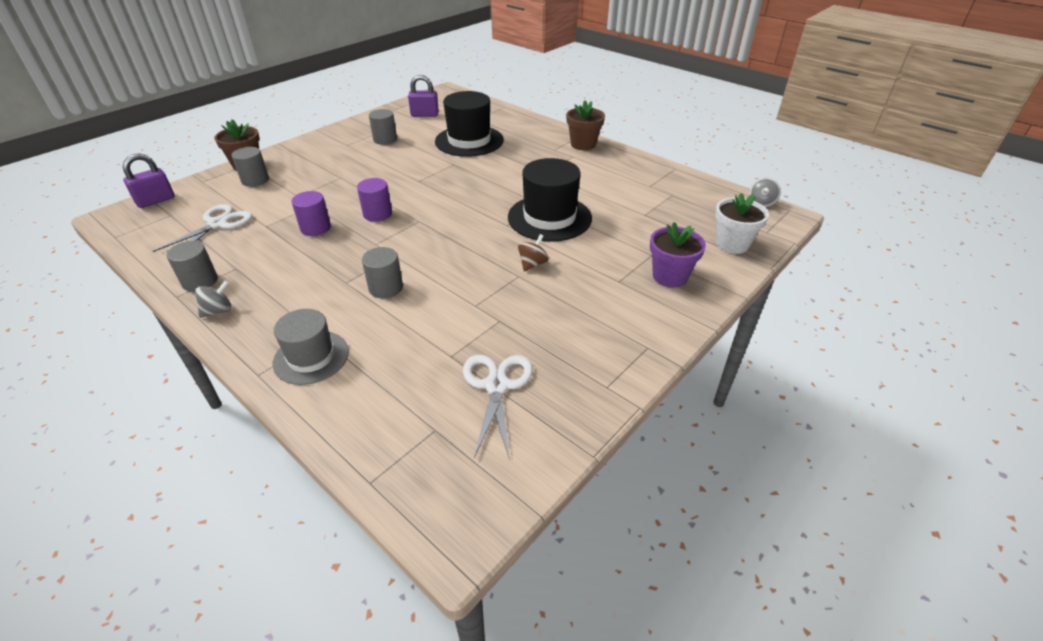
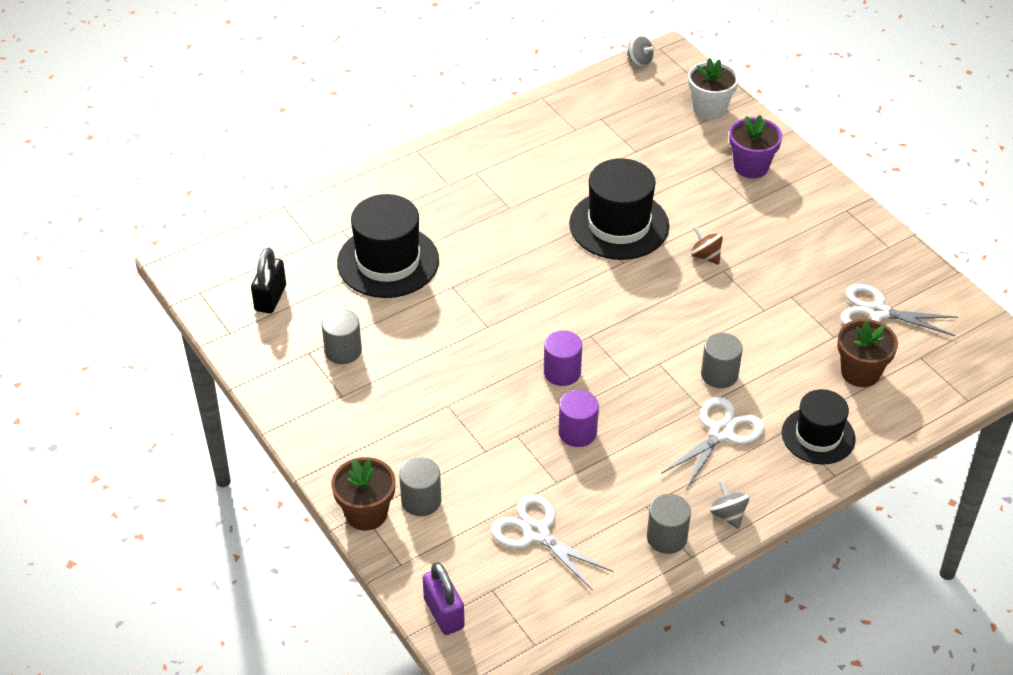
camera: 75 degrees left, 5 degrees up
(311, 357) = (818, 436): grey hat -> black hat
(315, 297) = (721, 432): none -> white scissors
(424, 115) = (270, 298): purple padlock -> black padlock
(583, 144) = (447, 156): brown flower pot -> brown flower pot (860, 372)

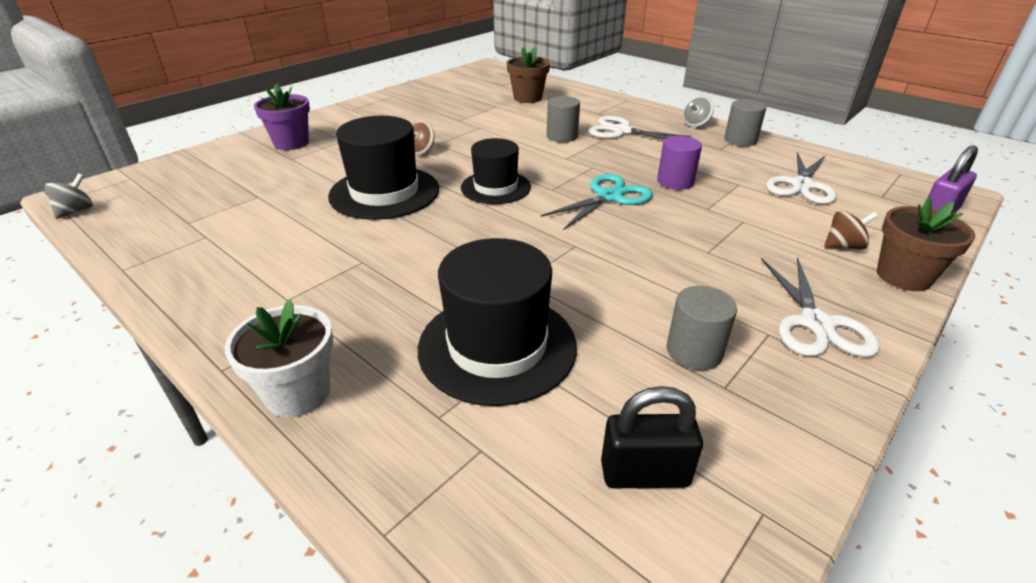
camera: 105 degrees left, 10 degrees down
(421, 500) = (843, 246): grey cylinder -> brown spinning top
(562, 372) = (609, 197): purple cylinder -> turquoise scissors
(709, 109) = (192, 166): white flower pot -> white flower pot (298, 393)
(818, 436) = (597, 105): black hat -> black hat (495, 187)
(877, 312) = (464, 96): white scissors -> white scissors (816, 324)

